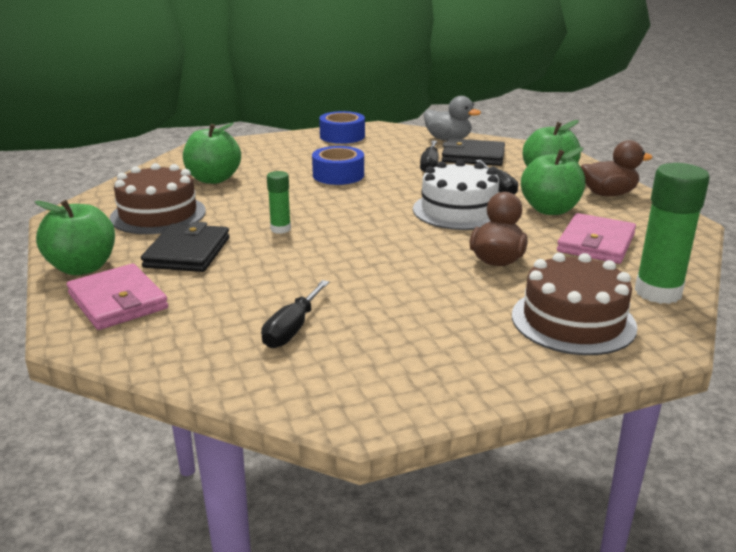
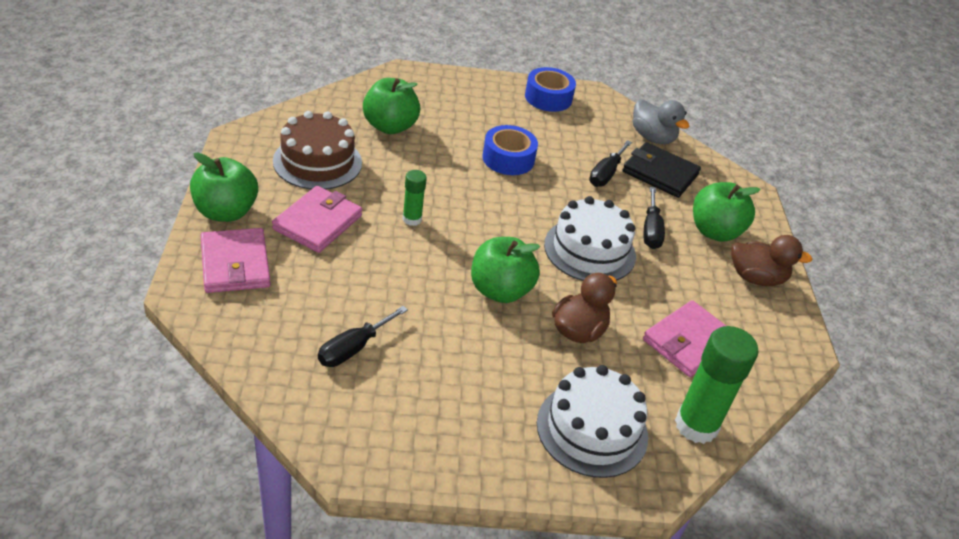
camera: 15 degrees right, 15 degrees up
(187, 252) = (317, 222): black wallet -> pink wallet
(550, 210) = (679, 280): green apple -> green apple (500, 290)
(573, 321) = (592, 429): brown cake -> white cake

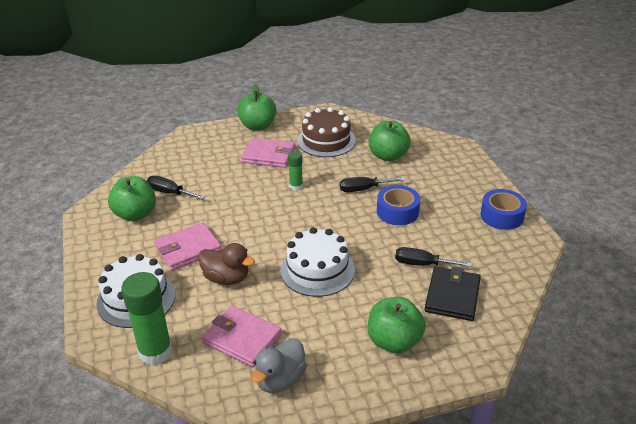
camera: 80 degrees right, 5 degrees down
(235, 264) = (217, 140): pink wallet -> pink wallet (188, 249)
(500, 290) = (248, 236): green apple -> green apple (135, 214)
(651, 230) = (366, 300): black screwdriver -> black screwdriver (363, 189)
(652, 138) = (504, 284): grey duck -> grey duck (280, 380)
(756, 278) = (346, 376): brown duck -> none

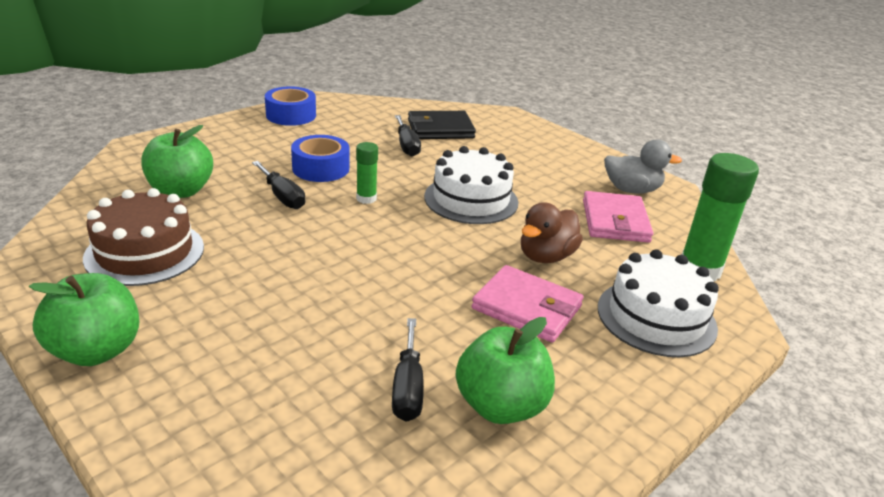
camera: 120 degrees left, 5 degrees down
(226, 278) = (546, 256): brown duck -> brown duck turned 135 degrees counterclockwise
(269, 155) = (218, 303): pink wallet -> none
(296, 186) = (305, 251): green glue stick -> green glue stick (366, 198)
(394, 341) = (525, 147): green apple -> none

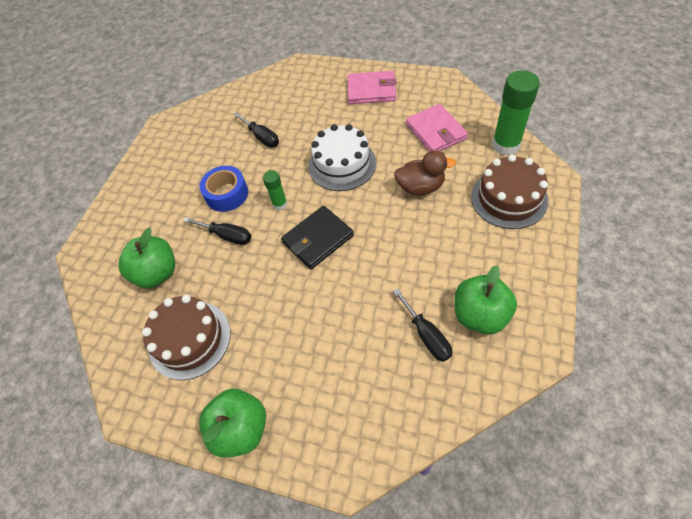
camera: 20 degrees left, 25 degrees up
(291, 115) = (158, 153): blue tape -> none
(440, 129) = (269, 107): black wallet -> black wallet (318, 239)
(527, 307) = (440, 235): pink wallet -> pink wallet (371, 90)
(546, 256) = (420, 187): brown duck -> brown duck turned 105 degrees counterclockwise
(631, 190) = (425, 96): grey duck -> none
(656, 317) = (509, 198): white cake -> brown cake

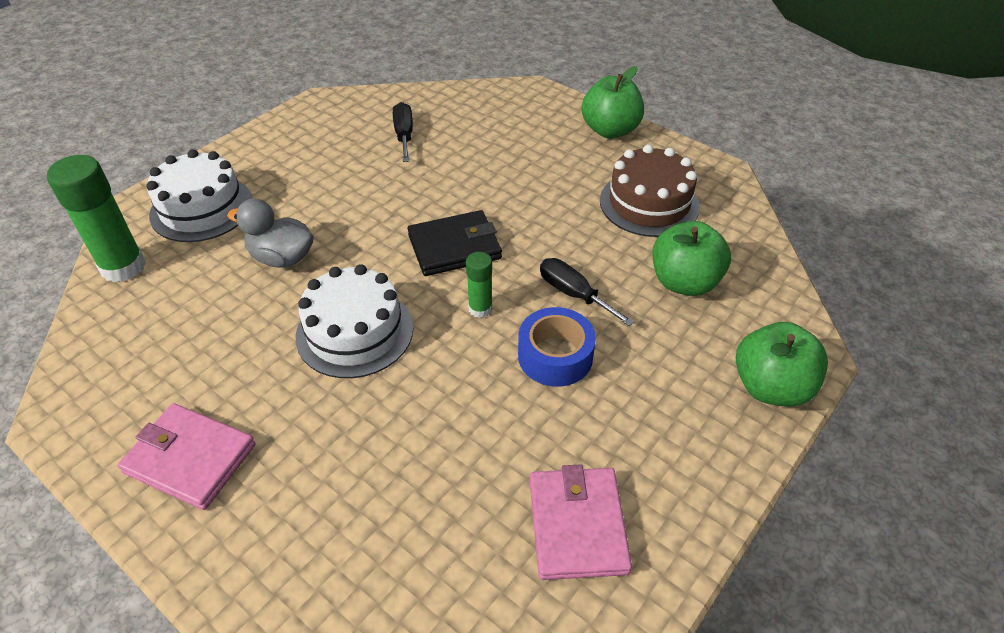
camera: 165 degrees left, 10 degrees down
(262, 137) = (452, 443): black screwdriver -> none
(420, 187) = (282, 258): brown duck -> grey duck
(436, 131) = (180, 326): pink wallet -> pink wallet (577, 525)
(480, 315) = (344, 133): green apple -> green apple (770, 387)
(509, 198) = (201, 208): brown cake -> white cake

